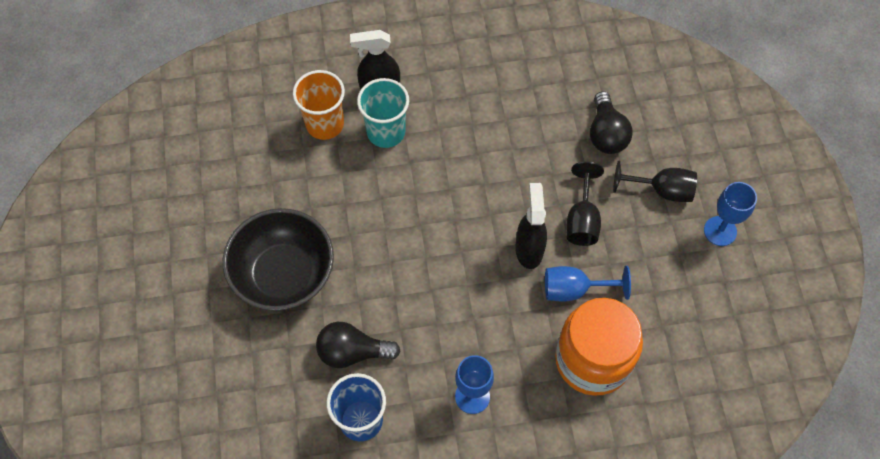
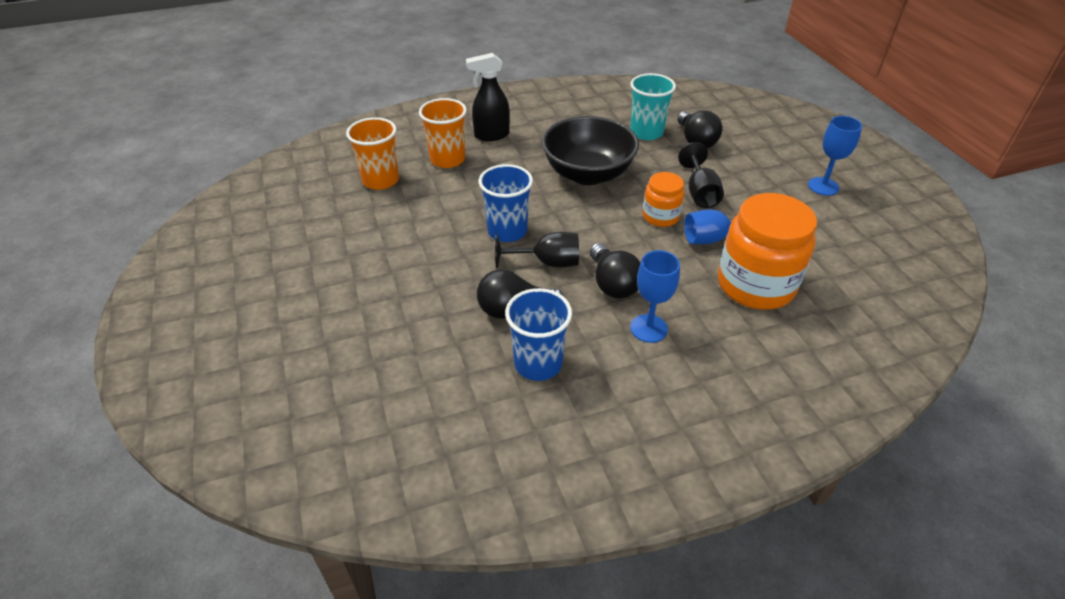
camera: 10 degrees left, 20 degrees down
(250, 147) = (380, 180): none -> orange cup
(284, 275) = (430, 261): black bowl -> black bowl (588, 174)
(367, 245) = (507, 231): none -> blue cup
(386, 132) = (504, 159): turquoise cup -> turquoise cup (646, 132)
(454, 335) = (612, 284): none -> black light bulb
(529, 249) = (660, 216): black spray bottle -> orange jar
(661, 190) = (759, 168): black goblet -> black goblet (547, 262)

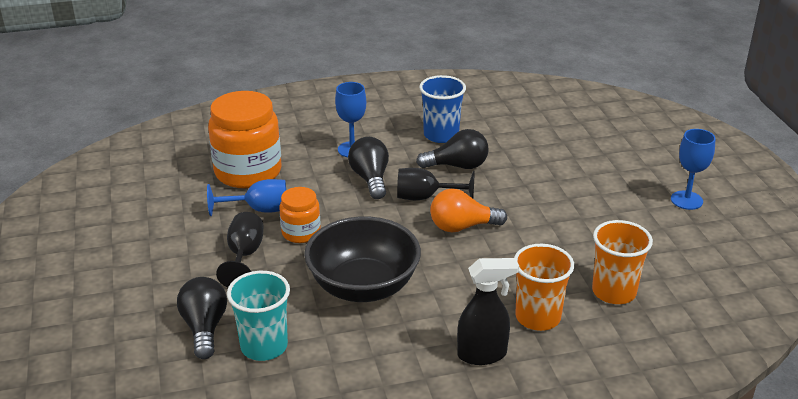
camera: 175 degrees left, 10 degrees down
(507, 231) = (462, 227): blue cup -> orange light bulb
(823, 186) = (101, 256): blue goblet -> blue goblet (686, 200)

